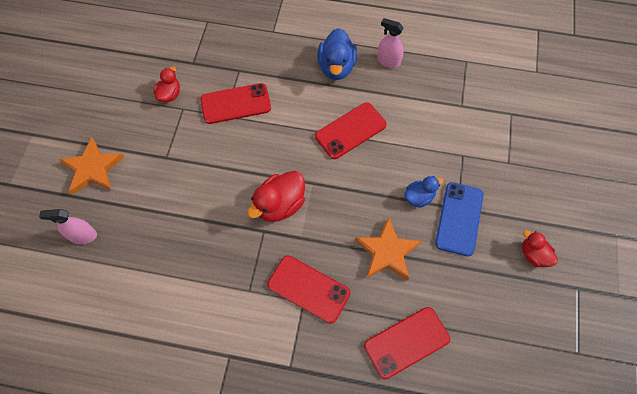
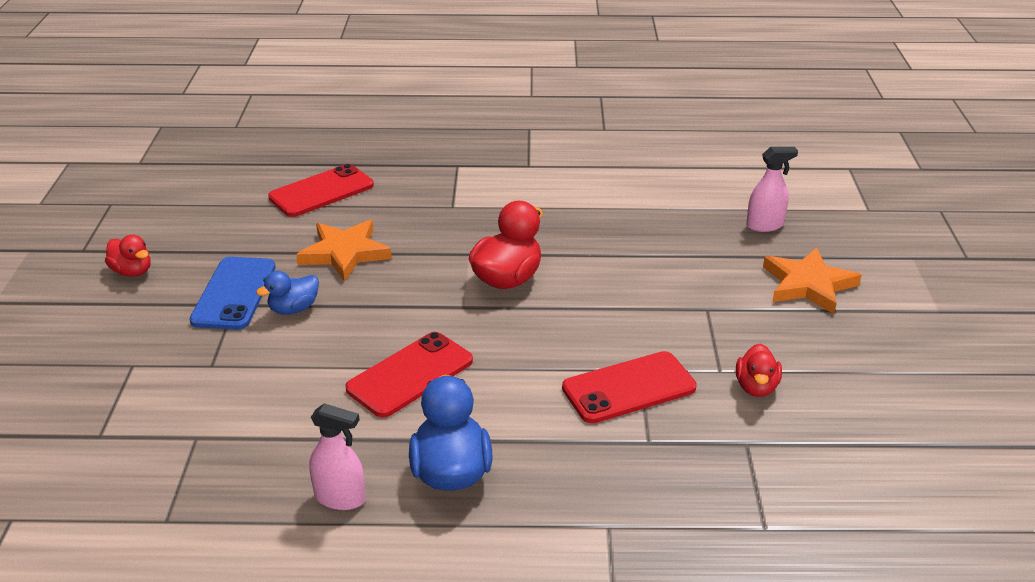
camera: 170 degrees right, 30 degrees down
(308, 289) = (447, 215): red phone -> none

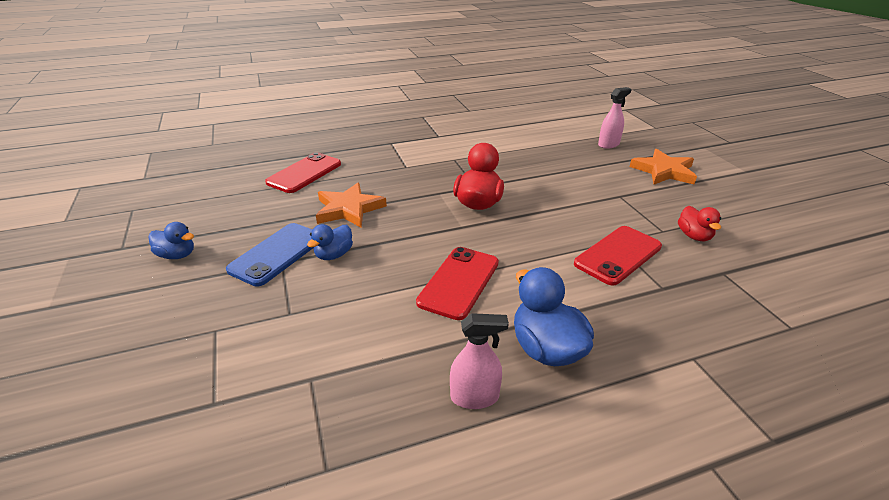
camera: 20 degrees left, 0 degrees up
(132, 271) = (177, 255): red duck -> blue duck
(234, 293) = (277, 254): blue phone -> blue phone turned 45 degrees clockwise

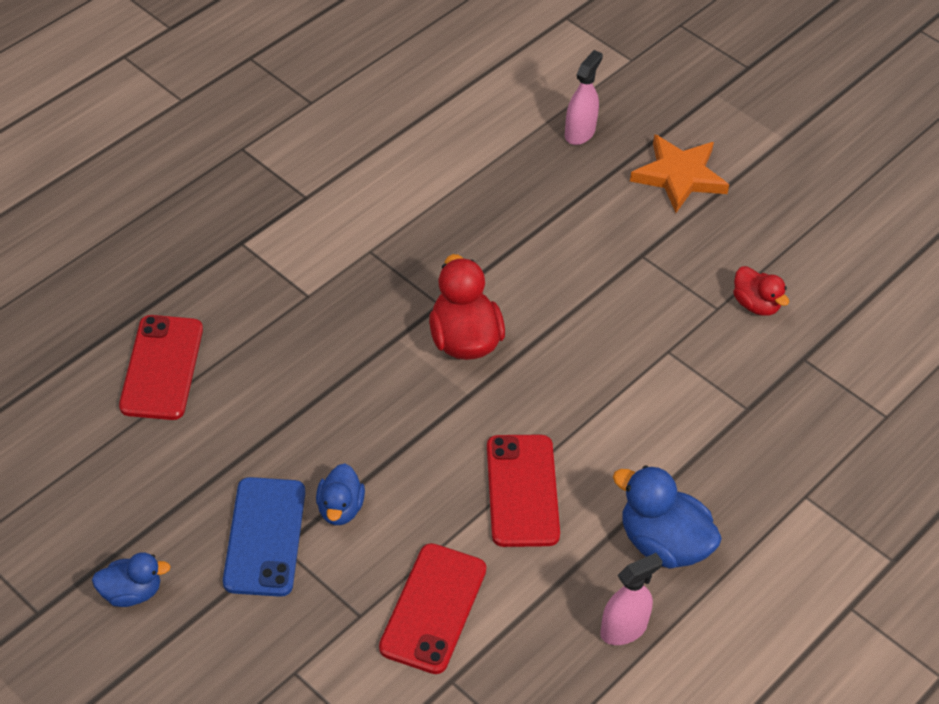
camera: 30 degrees left, 15 degrees up
(348, 209) = (293, 419): orange star -> none
(618, 255) = (681, 373): red phone -> red phone (433, 608)

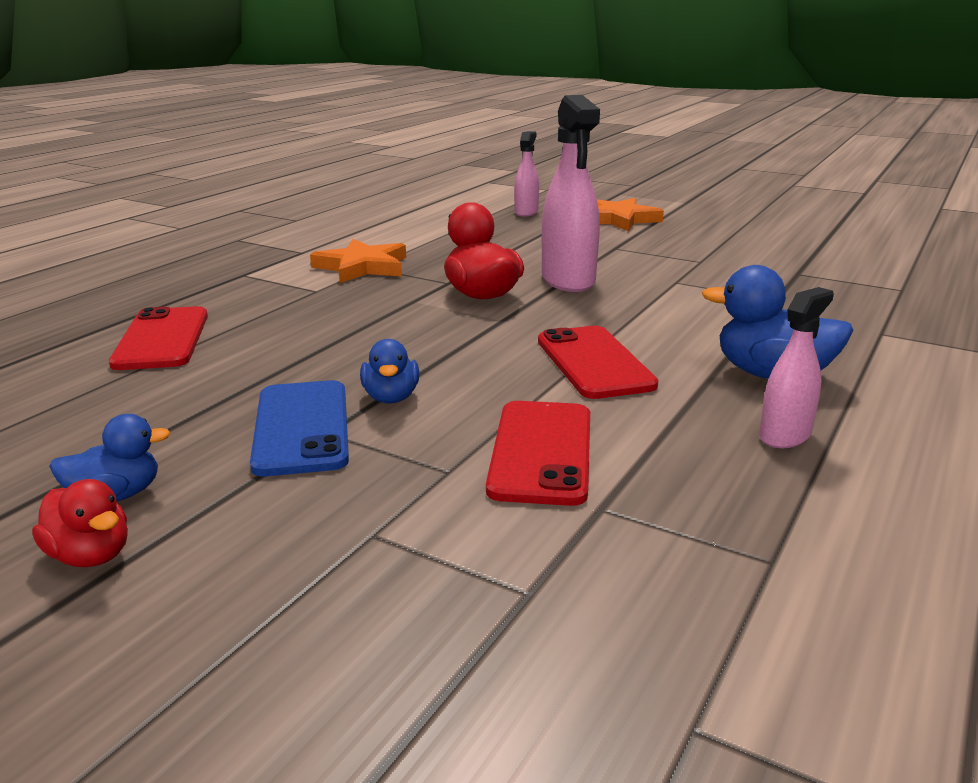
camera: 10 degrees left, 25 degrees down
(362, 249) = (362, 267): none -> orange star
(560, 325) = (568, 280): none -> pink spray bottle
(756, 304) = (731, 256): red duck -> red duck (91, 555)

